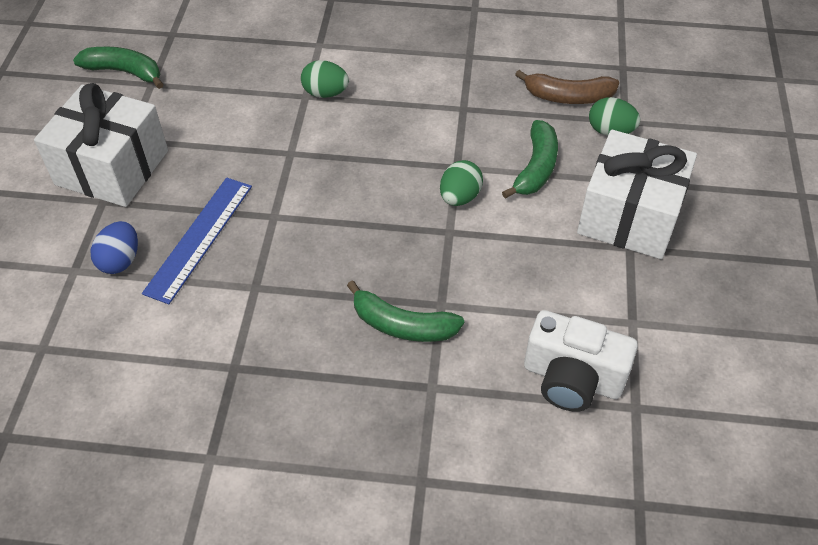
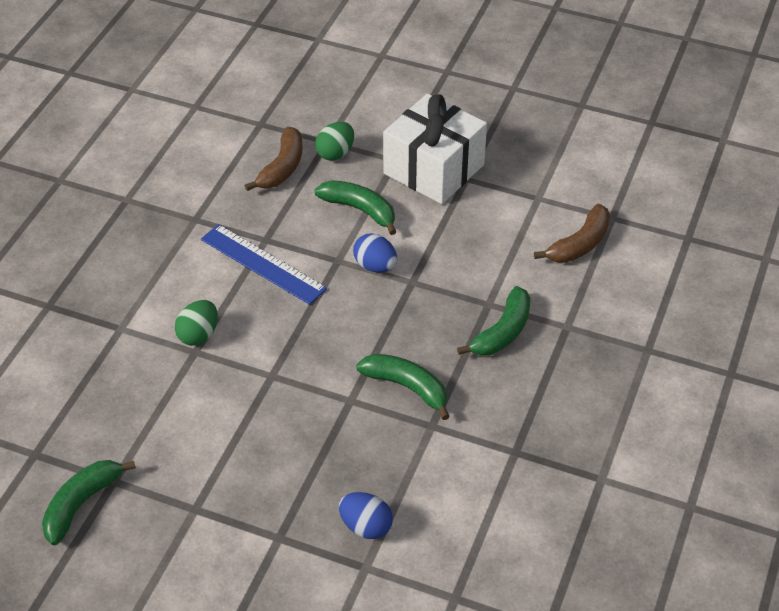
camera: 75 degrees left, 5 degrees down
(112, 167) = (233, 525): white gift -> none
(199, 238) = (358, 460): blue ruler -> blue ruler (263, 264)
(300, 257) = (407, 387): none -> green banana
(459, 197) = (375, 266): green egg -> blue egg
(572, 378) = (579, 244): white camera -> brown banana

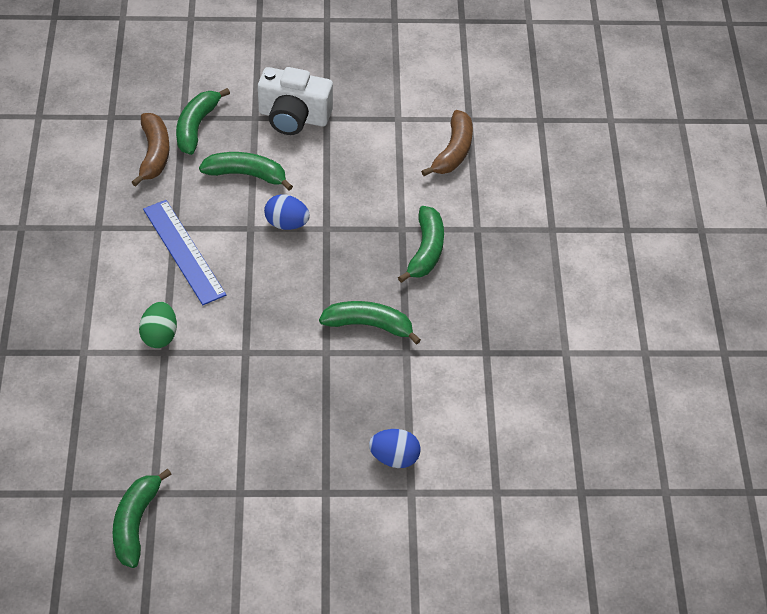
camera: 25 degrees left, 5 degrees up
(263, 264) = (184, 251): blue ruler -> blue ruler turned 45 degrees clockwise
(335, 153) = (196, 126): green egg -> green banana
(434, 169) = (293, 117): white gift -> white camera

